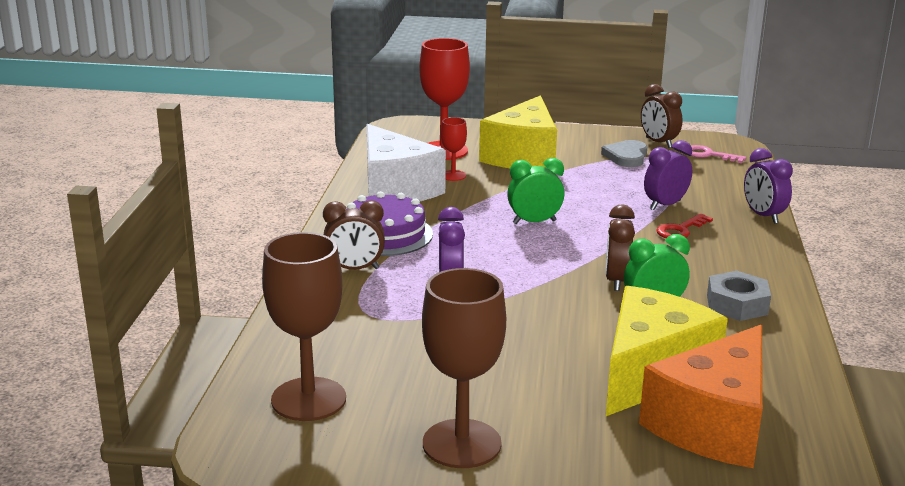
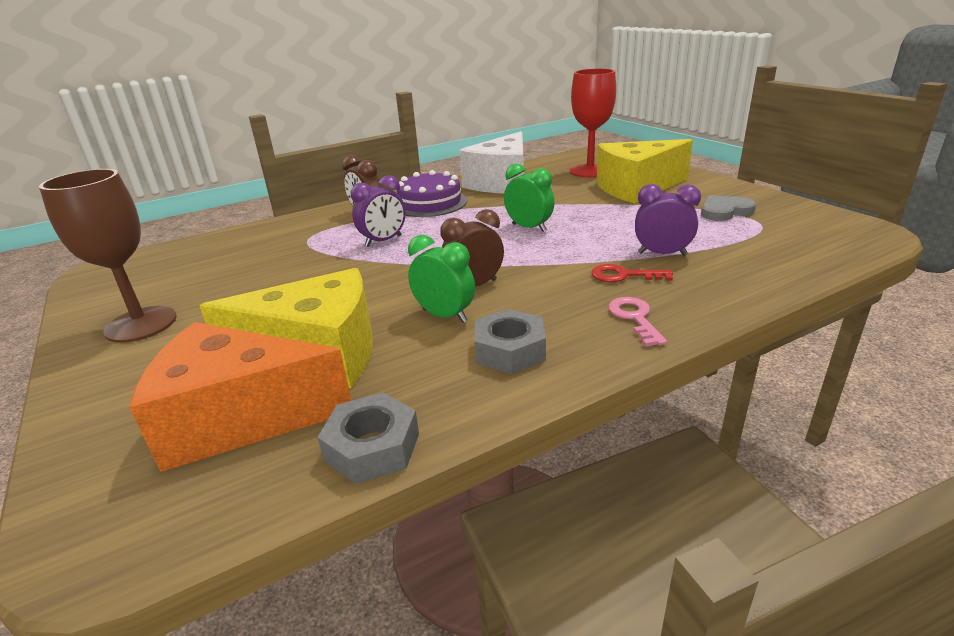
camera: 55 degrees right, 5 degrees up
(308, 399) = (176, 263): brown goblet -> none
(453, 176) = (556, 186): red goblet -> none
(658, 143) = (786, 210): brown clock -> none
(709, 155) = (817, 233): pink key -> pink key (634, 318)
(763, 216) = (740, 298): purple clock -> none
(804, 384) = (372, 447): none -> grey nut

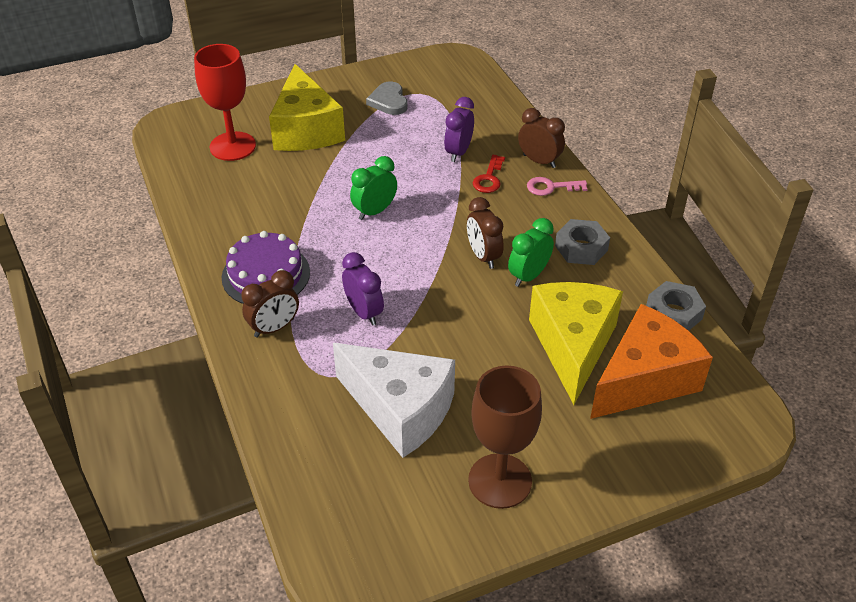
camera: 85 degrees left, 15 degrees up
(239, 418) = (644, 379): orange cheese -> orange cheese turned 135 degrees counterclockwise
(502, 182) = (229, 213): white cheese -> white cheese (400, 409)
(689, 305) = (539, 161): none -> brown clock

